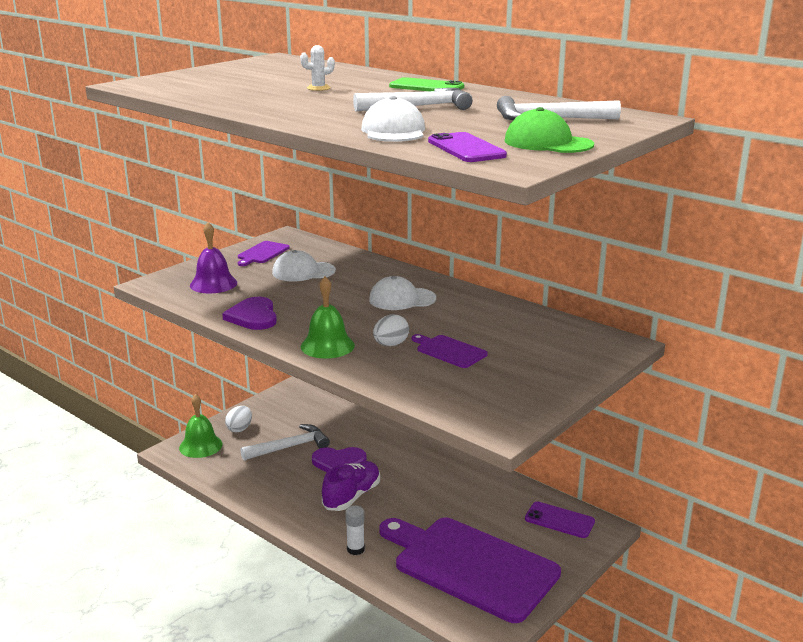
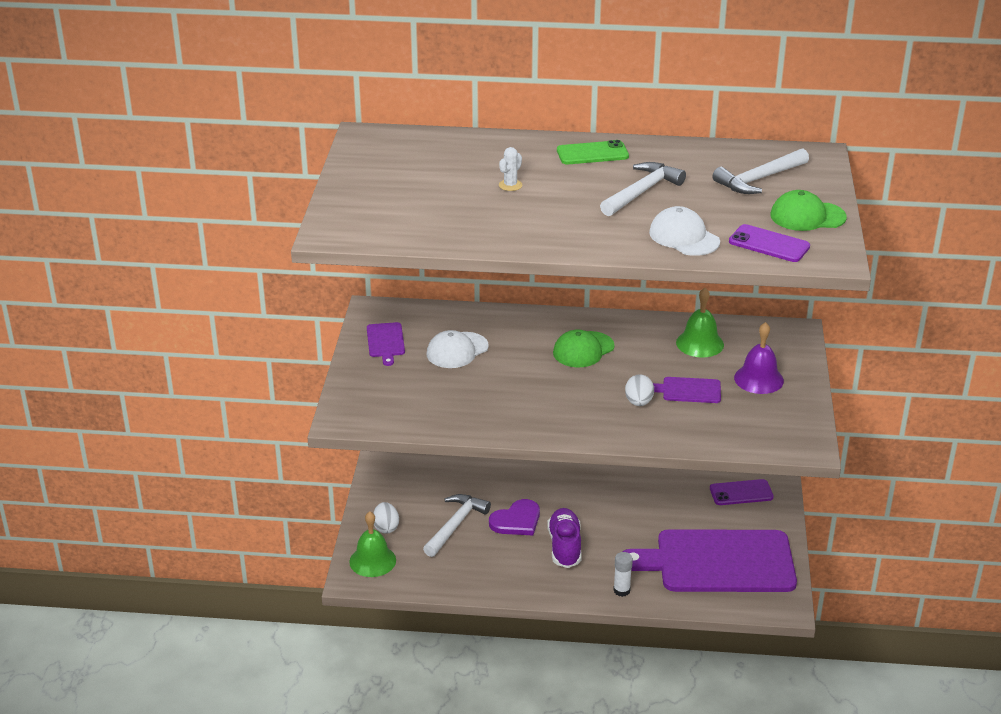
camera: 35 degrees left, 10 degrees up
(213, 284) = (398, 397): purple bell -> purple bell (758, 379)
(253, 316) = (490, 419): purple heart -> none
(327, 346) = (593, 424): green bell -> green bell (700, 343)
(402, 299) = (583, 350): white cap -> green cap

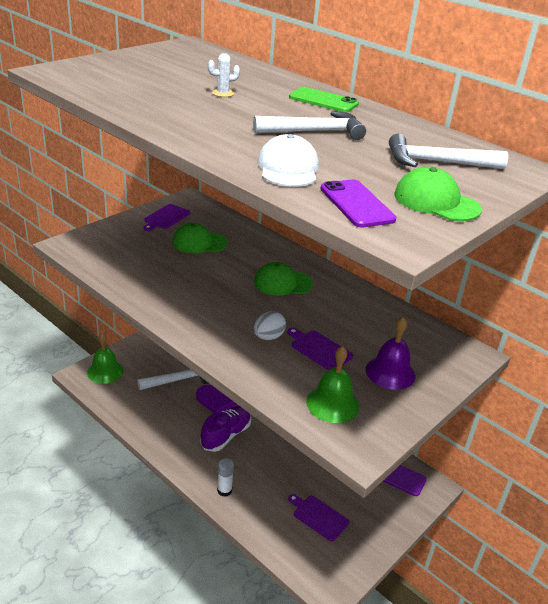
camera: 35 degrees right, 0 degrees up
(386, 527) = (139, 357): white egg -> none
(457, 350) = (199, 242): white cap -> green cap
(700, 343) = (377, 322): green bell -> green bell (332, 403)
(718, 562) = (318, 517): purple cutting board -> purple cutting board, size x0.41

